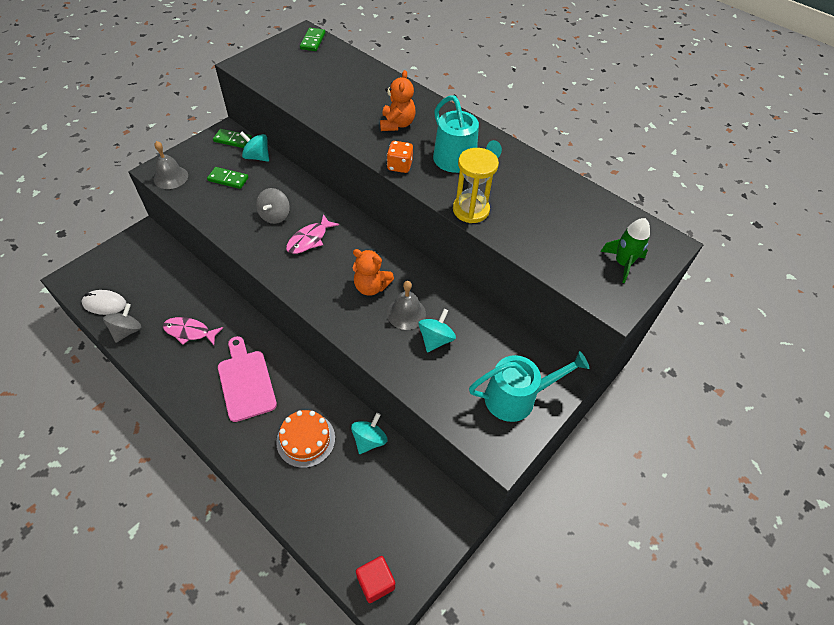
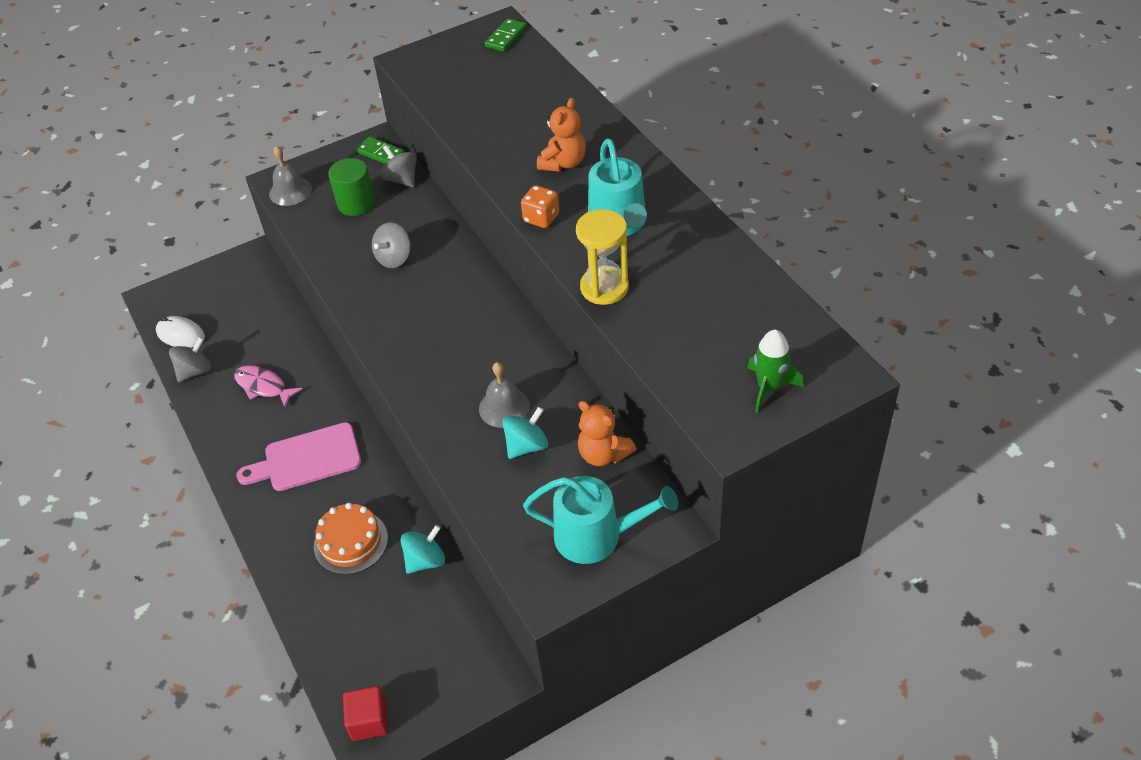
camera: 25 degrees right, 5 degrees down
(228, 179) = (356, 203): green domino -> green cylinder
(246, 381) = (307, 459): pink cutting board -> pink cutting board turned 105 degrees counterclockwise
(257, 157) = (401, 179): turquoise spinning top -> grey spinning top
(309, 239) = (424, 295): pink fish -> none
(371, 287) = (475, 366): orange teddy bear -> orange teddy bear (603, 454)

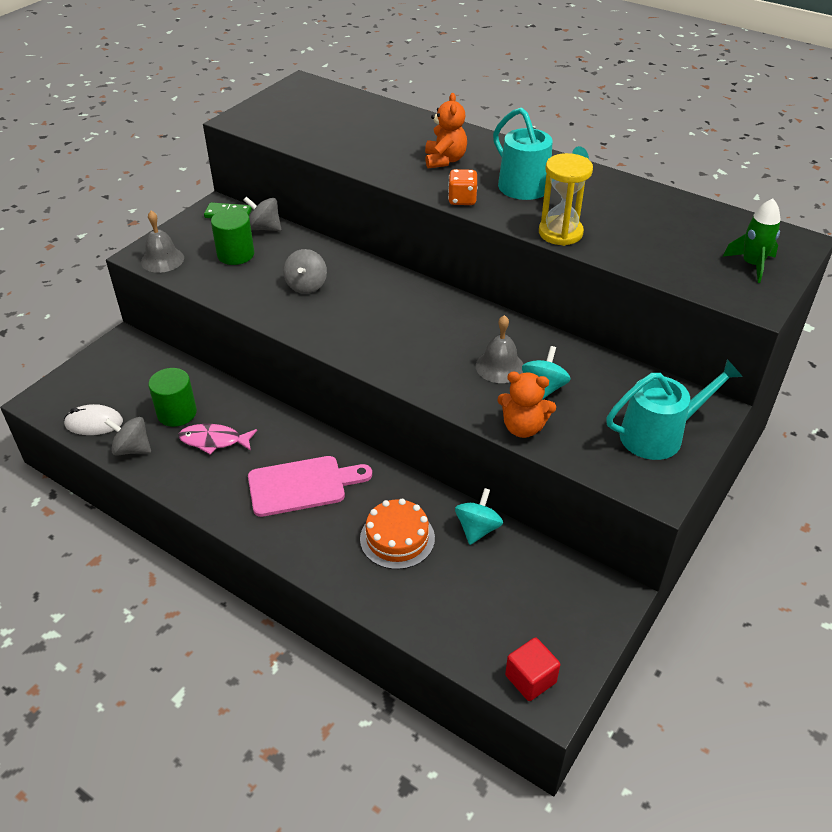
camera: 30 degrees left, 5 degrees down
(195, 371) = (132, 449): grey spinning top -> grey spinning top turned 90 degrees counterclockwise
(251, 347) = (177, 413): none -> green cylinder
(307, 459) = (302, 485): pink cutting board -> pink cutting board turned 150 degrees counterclockwise
(506, 37) = (314, 90): green domino -> none
(603, 454) = (611, 375): orange teddy bear -> orange teddy bear (523, 427)

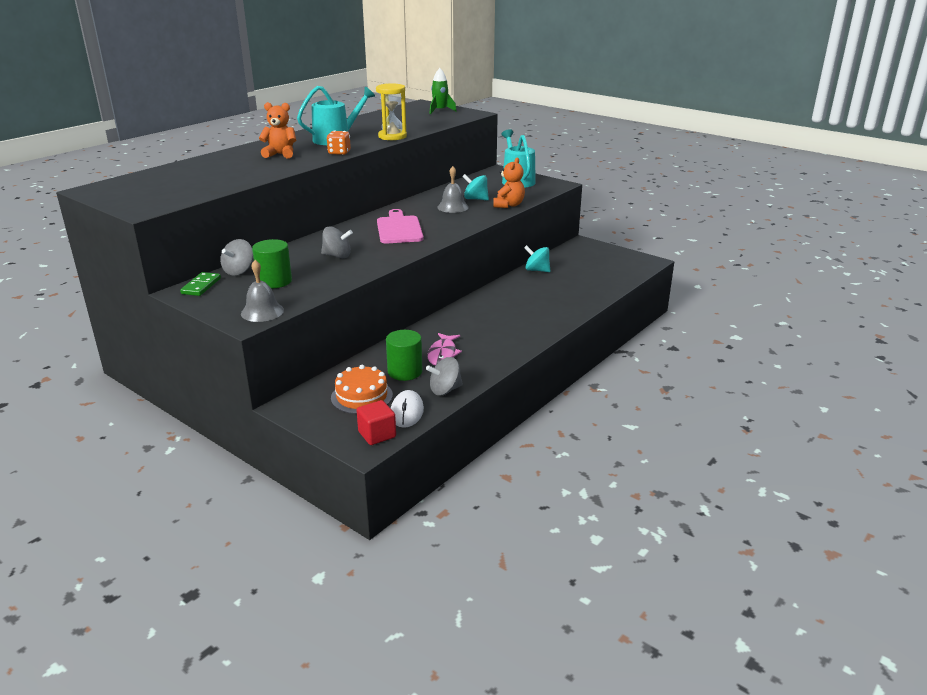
camera: 85 degrees left, 15 degrees down
(132, 449) = (445, 390): grey spinning top -> grey spinning top turned 45 degrees clockwise
(302, 485) = (496, 320): pink cutting board -> pink cutting board (399, 229)
(397, 538) = (544, 292): orange cake -> orange cake (361, 396)
(530, 679) = (637, 264): red cube -> red cube (377, 434)

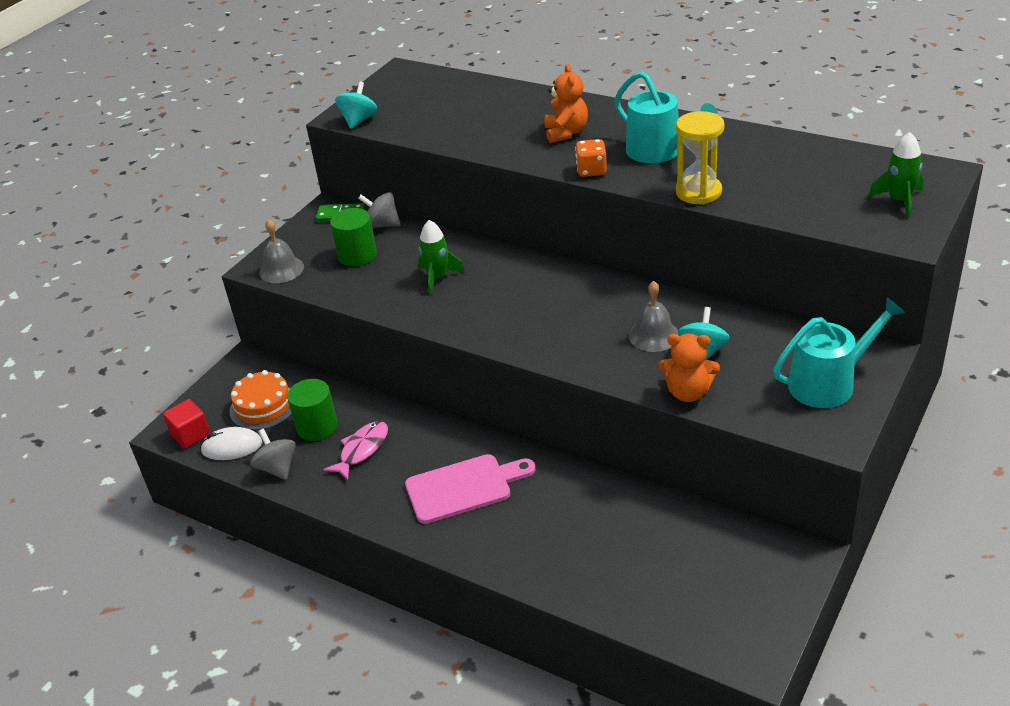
camera: 85 degrees right, 10 degrees up
(337, 256) = (438, 278): grey spinning top -> green rocket
(399, 229) = (544, 304): pink cutting board -> pink cutting board (464, 487)
(443, 354) = (362, 450): pink fish -> pink fish turned 120 degrees clockwise
(537, 270) = (653, 505): turquoise spinning top -> turquoise spinning top (359, 120)

